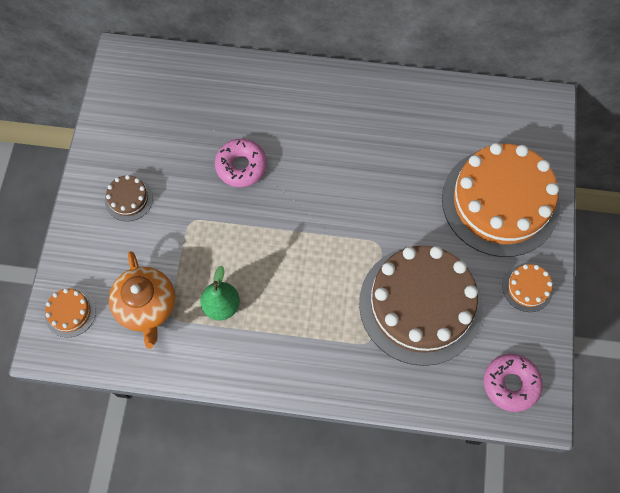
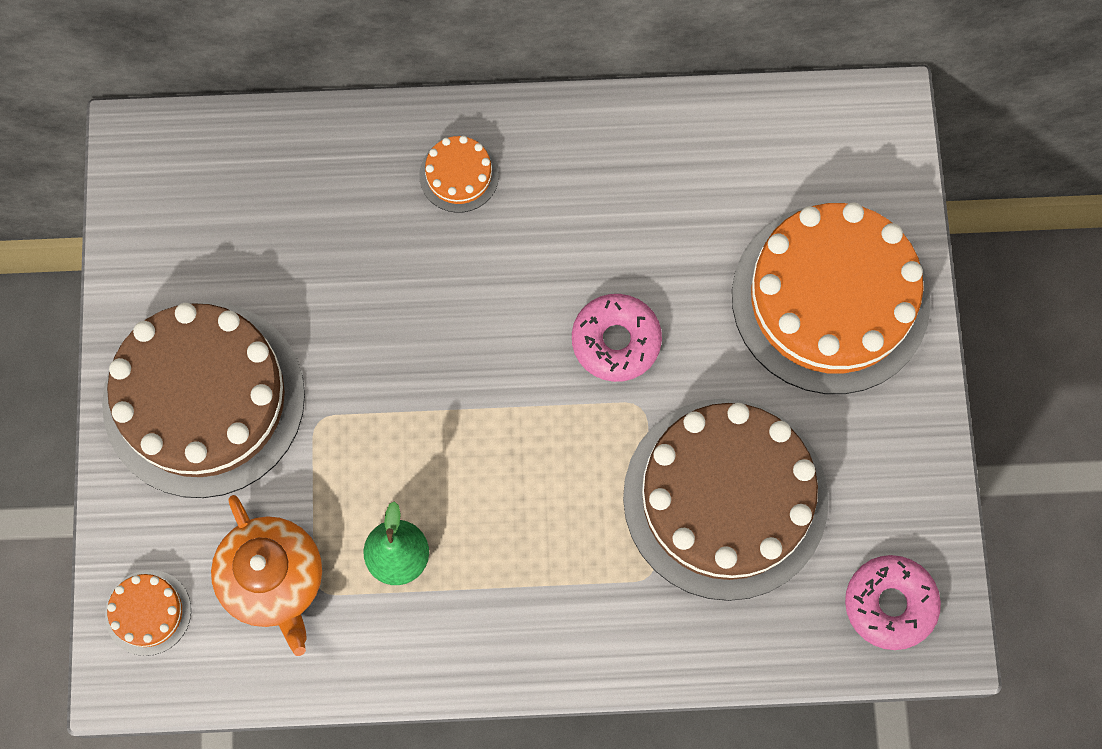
camera: 10 degrees left, 5 degrees up
(129, 199) = (204, 399): brown cake -> brown cake, size x2.43
(241, 166) = (385, 309): pink donut -> pink donut (616, 341)
(527, 288) = (895, 439): orange cake -> orange cake (459, 175)

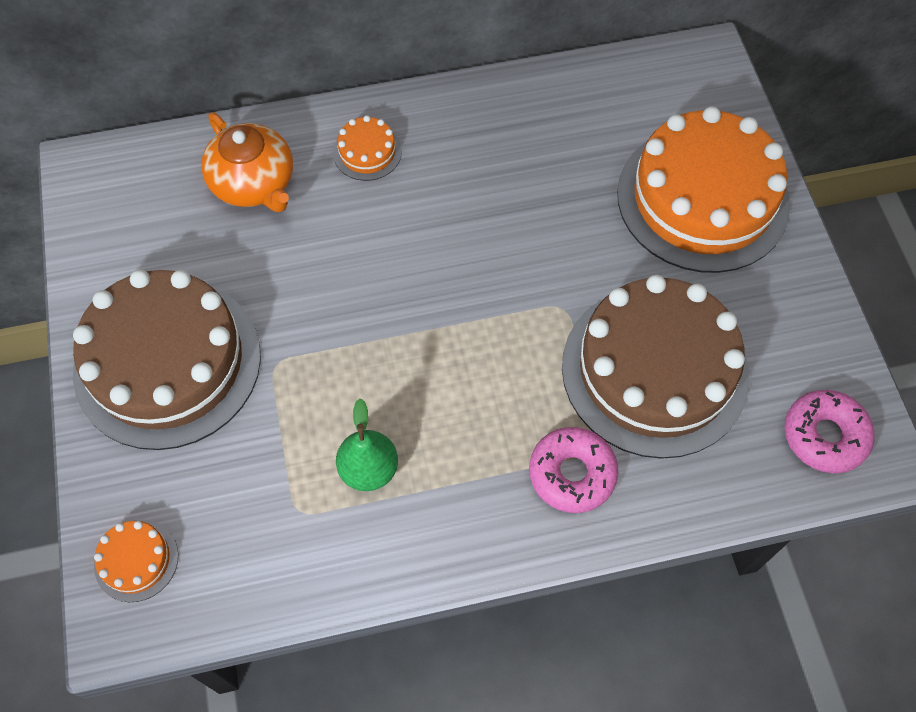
camera: 10 degrees left, 10 degrees down
(273, 579) = (254, 509): orange teapot -> orange teapot (254, 183)
(616, 341) = (528, 259): pink donut -> pink donut (572, 474)

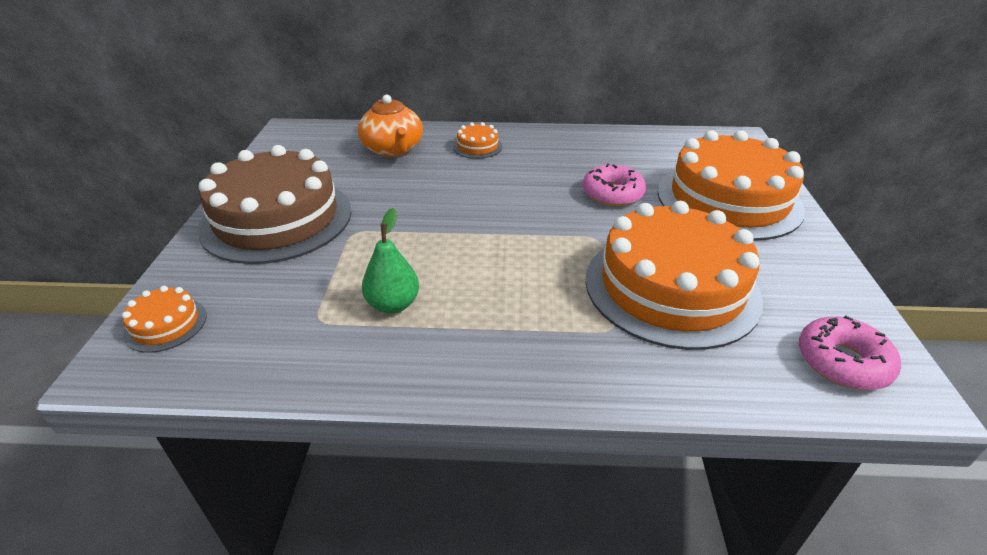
camera: 15 degrees right, 25 degrees down
(572, 474) = (576, 341): pink donut -> pink donut (612, 194)
(654, 370) = (671, 287): brown cake -> orange cake

